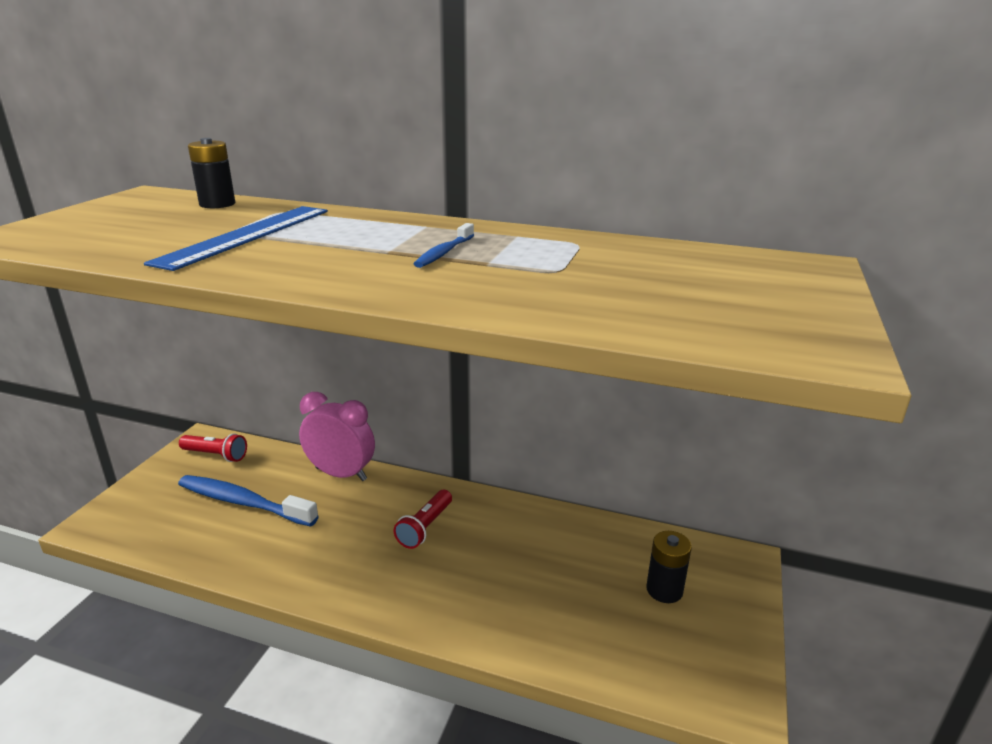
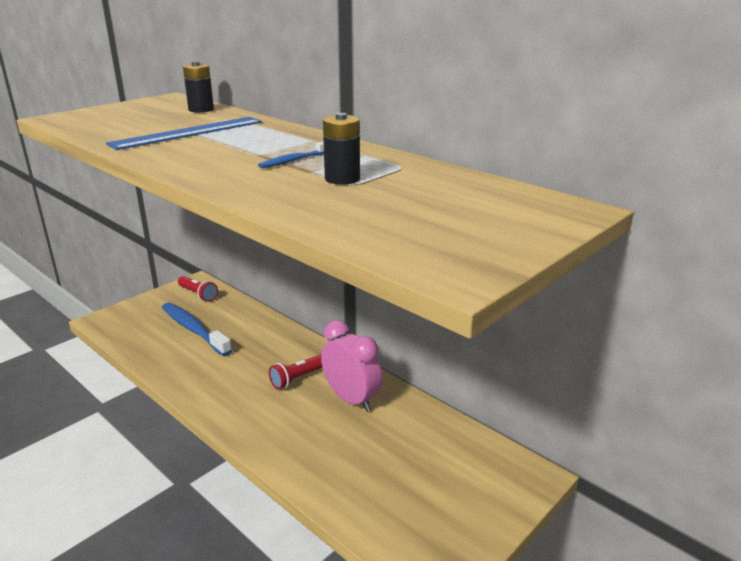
camera: 25 degrees right, 0 degrees up
(341, 474) = (268, 326): pink clock -> pink clock (351, 399)
(664, 590) = (445, 475): black battery -> black battery (342, 179)

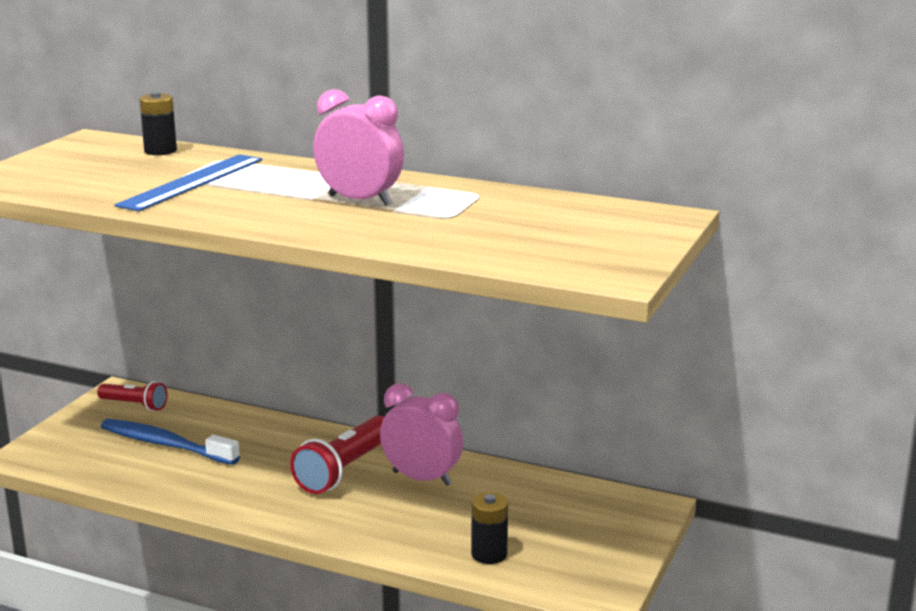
camera: 20 degrees left, 5 degrees down
(294, 160) = (360, 200): blue toothbrush -> pink clock
(298, 378) = (344, 470): red flashlight -> red flashlight, size x1.65
(342, 179) = (433, 213): black battery -> black battery (489, 554)

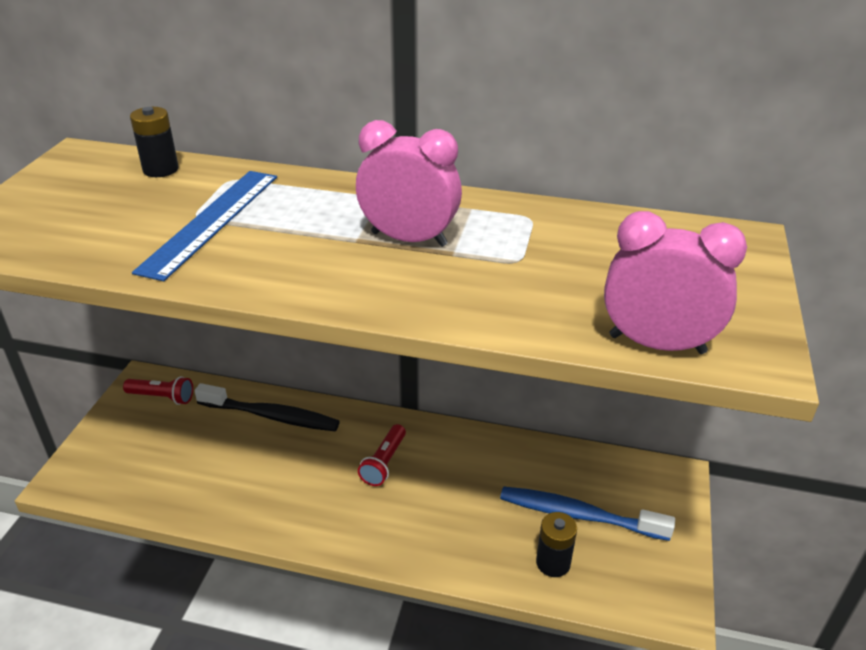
camera: 10 degrees left, 15 degrees up
(165, 444) = (204, 448): blue toothbrush -> blue toothbrush (578, 515)
(241, 427) = (272, 416): none -> black toothbrush
(344, 470) = (384, 463): red flashlight -> red flashlight, size x0.60
(422, 478) = (459, 465): pink clock -> pink clock (657, 344)

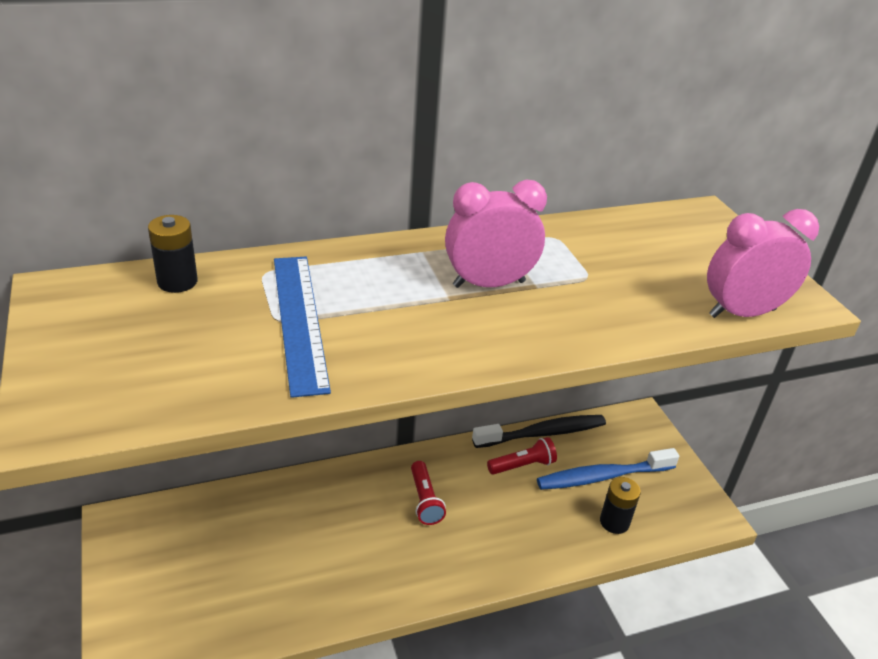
camera: 35 degrees left, 0 degrees up
(162, 397) = (155, 530): red flashlight -> red flashlight (522, 465)
(272, 416) = (287, 501): black toothbrush -> black toothbrush (543, 433)

